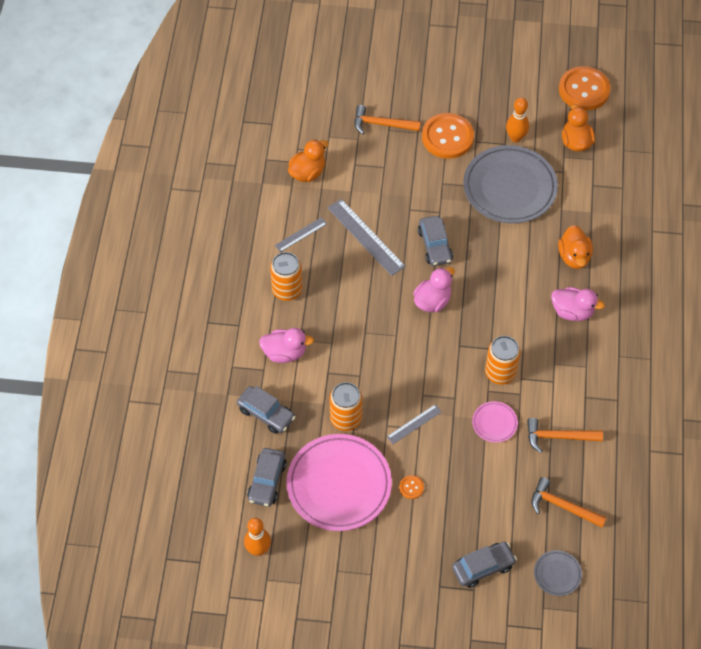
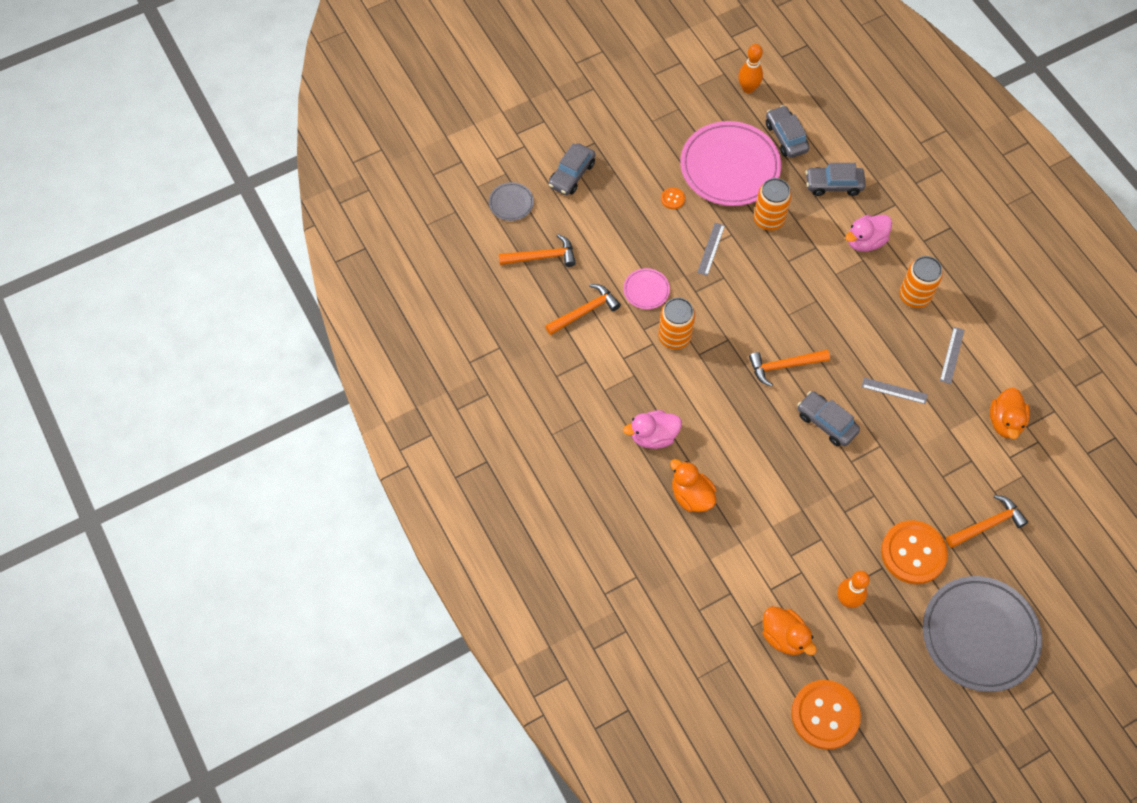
camera: 145 degrees right, 5 degrees up
(366, 237) = (894, 391): grey ruler -> grey ruler, size x0.55
(432, 301) = (784, 366): pink duck -> orange hammer
(509, 188) = (808, 534): grey plate -> grey plate (979, 635)

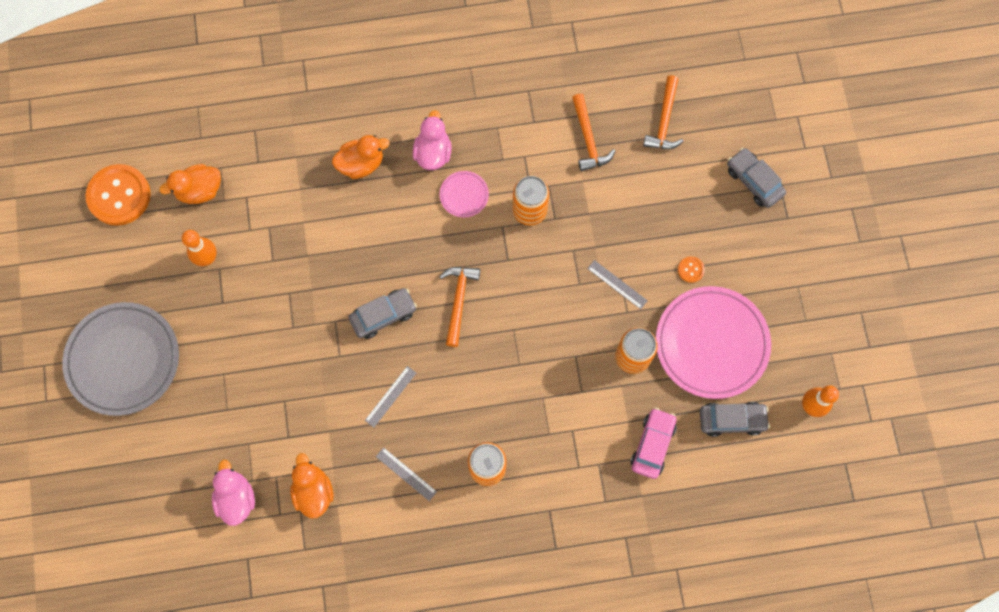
camera: 110 degrees right, 10 degrees up
(511, 203) = (737, 113): grey plate -> none
(646, 290) = (591, 204): pink plate -> pink plate (464, 195)
(833, 185) = (652, 445): grey car -> pink car
(865, 241) = (570, 446): pink duck -> pink duck (236, 498)
(913, 553) = (223, 337): orange button -> none
(987, 524) = (219, 420): orange hammer -> none
(1005, 422) = (313, 491): orange duck -> orange duck turned 45 degrees clockwise

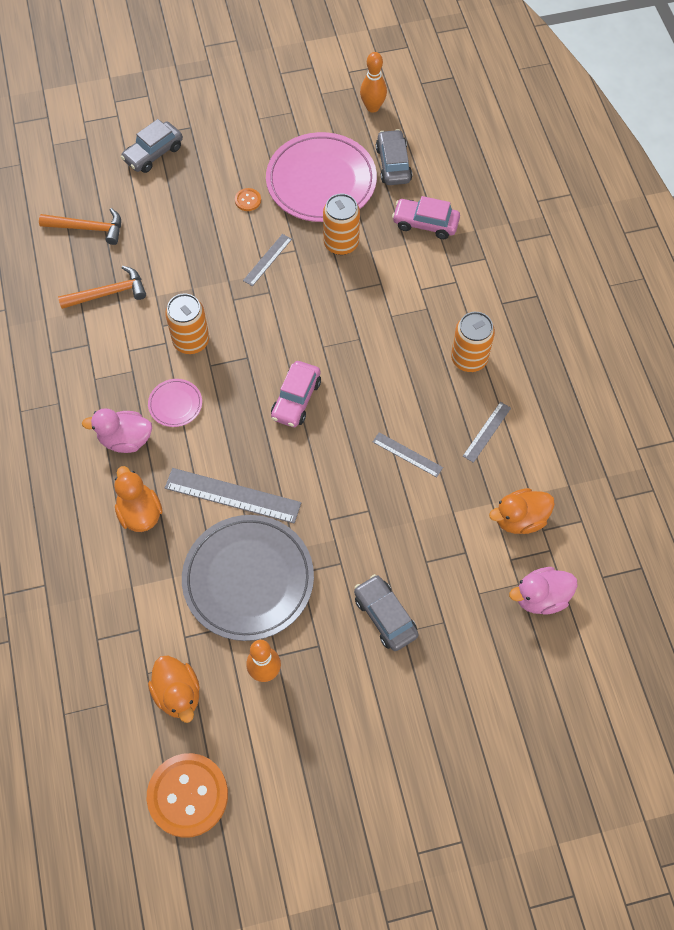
camera: 95 degrees left, 10 degrees down
(123, 360) = (400, 752): grey plate -> grey plate (248, 579)
(368, 240) = (232, 496): none -> grey ruler
(383, 315) = (318, 471): grey car -> grey car (385, 616)
(458, 301) = (296, 399): orange hammer -> pink car

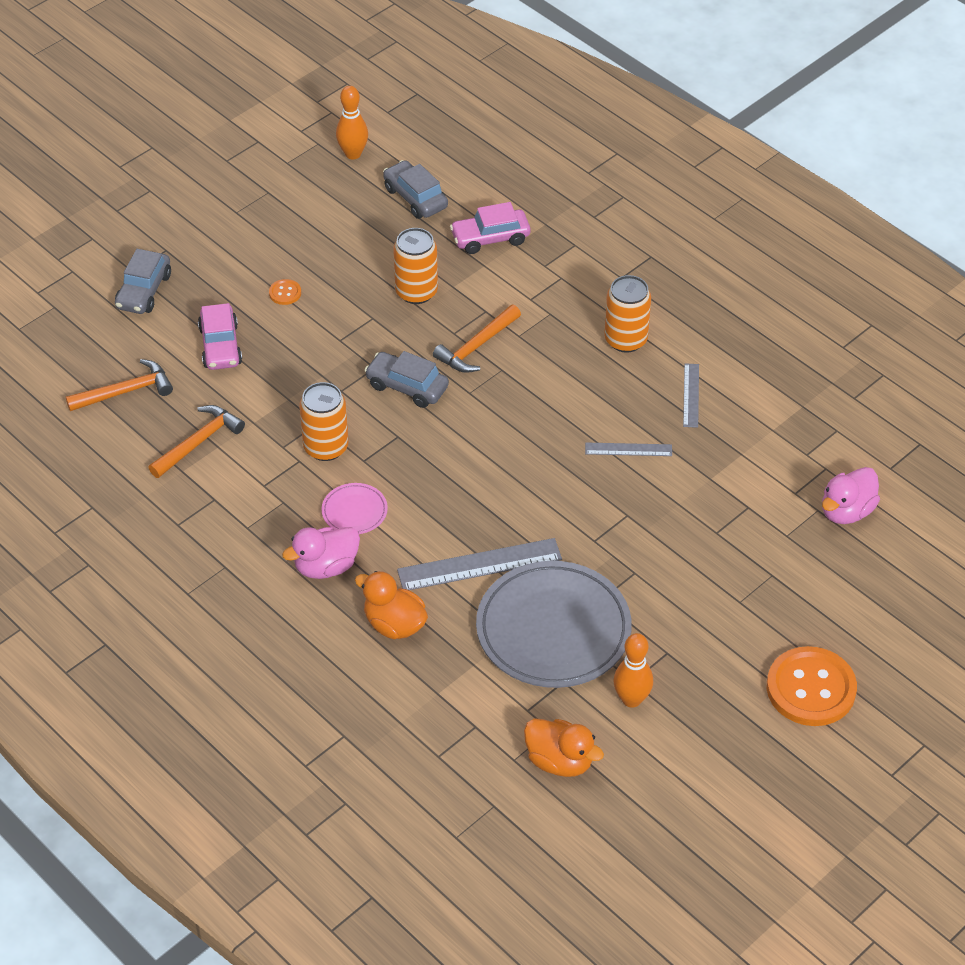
camera: 30 degrees left, 15 degrees down
(188, 795) = (637, 841): orange button -> orange button (811, 688)
(267, 260) = (349, 339): grey ruler -> none
(296, 399) = (478, 451): pink car -> pink car (220, 346)
(321, 181) = (351, 244): pink plate -> none
(354, 310) = (476, 347): none -> orange hammer
(385, 616) = (712, 597): grey car -> grey car (407, 387)
(519, 519) = (778, 455): orange duck -> none

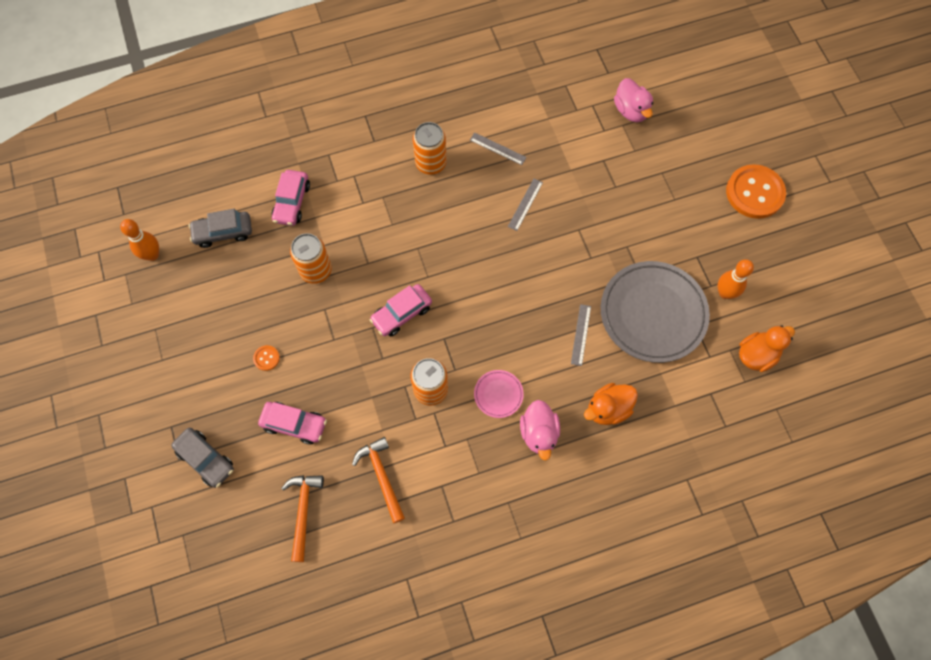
camera: 65 degrees left, 20 degrees up
(407, 387) = (402, 313): grey car -> pink car
(476, 347) = (388, 254): orange hammer -> none
(479, 565) = (581, 334): grey ruler -> grey ruler, size x0.55

